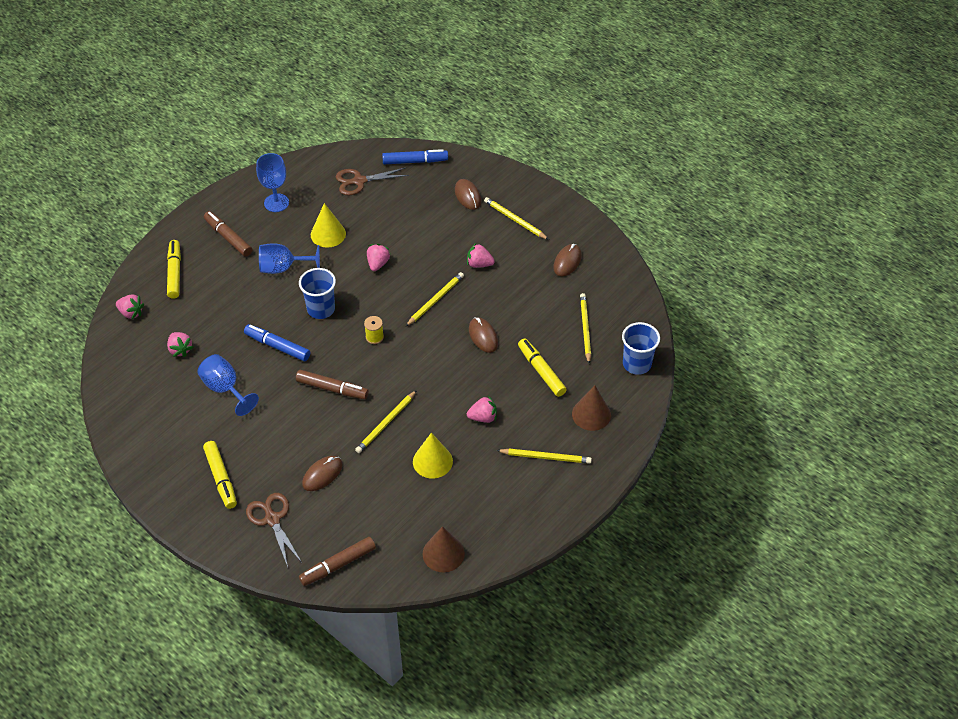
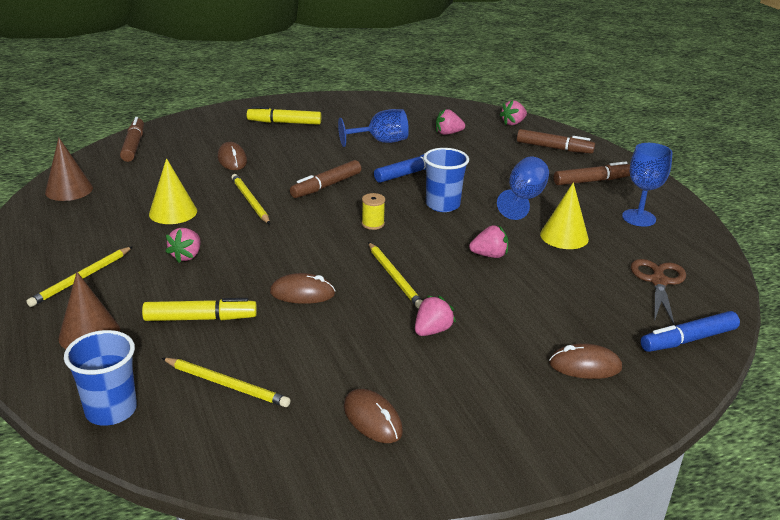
camera: 115 degrees right, 20 degrees down
(175, 273) = (554, 148): yellow marker -> brown marker
(272, 518) = (217, 132): brown scissors -> none
(378, 264) = (489, 255): pink strawberry -> pink strawberry turned 45 degrees counterclockwise
(415, 161) = (688, 339): blue marker -> blue marker turned 45 degrees clockwise
(515, 220) = (503, 396): yellow pencil -> none

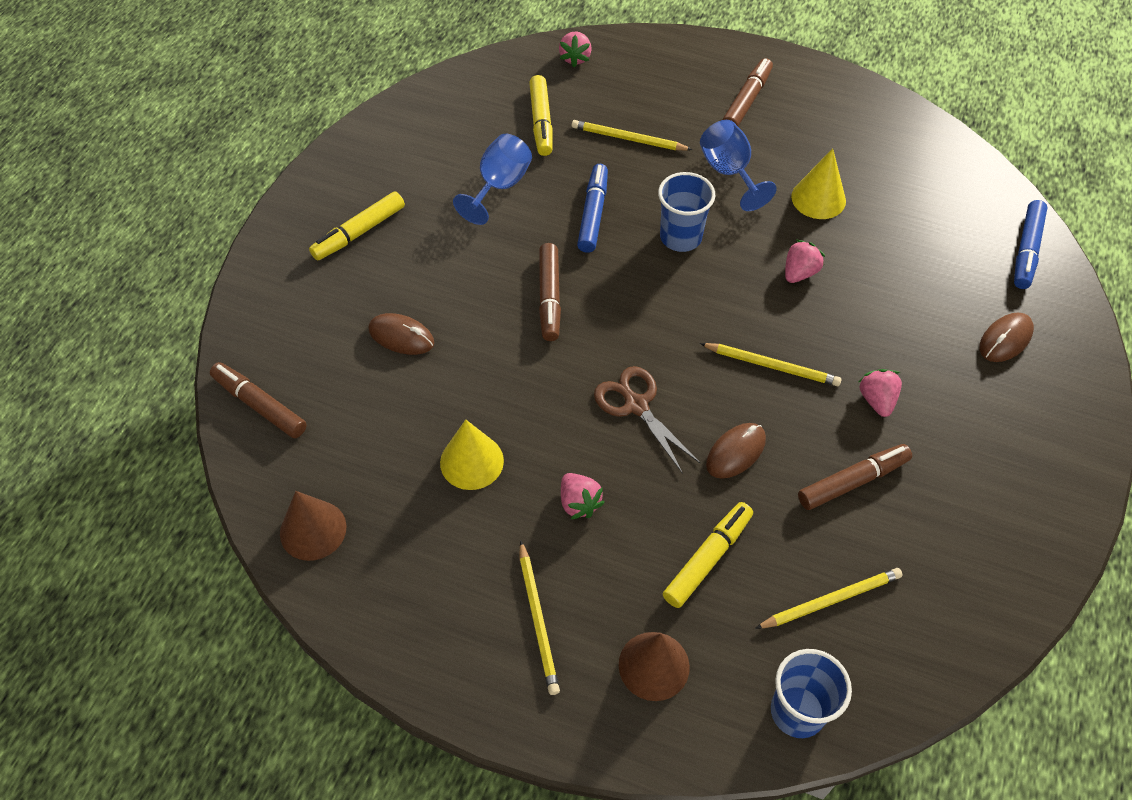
camera: 45 degrees left, 25 degrees up
(250, 201) = (516, 380): yellow pencil -> yellow pencil (628, 139)
(372, 419) = (960, 526): brown mouse -> none
(373, 224) = (663, 314): yellow spool -> none
(448, 133) = (541, 122): pink strawberry -> yellow marker
(554, 148) = (659, 73): brown marker -> brown marker (853, 481)
(639, 218) = (837, 126): blue goblet -> none
(658, 281) = (939, 198): brown scissors -> brown scissors (635, 404)

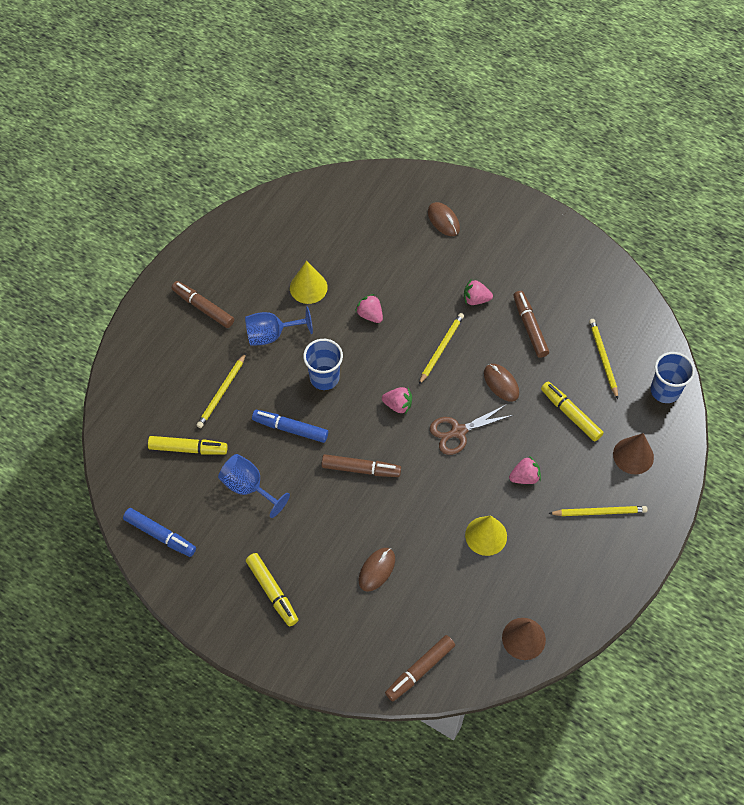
camera: 80 degrees left, 5 degrees up
(575, 58) = (123, 413): pink strawberry -> pink strawberry (398, 405)
(1026, 250) = (378, 187): blue marker -> blue marker (160, 535)

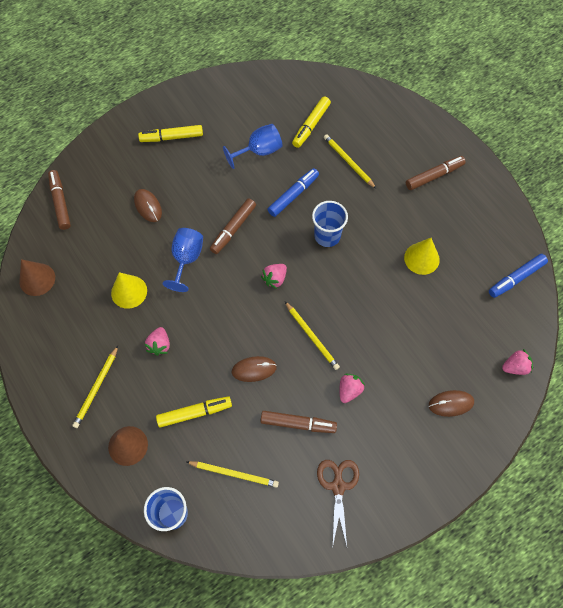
camera: 115 degrees right, 5 degrees up
(160, 535) = (252, 88): blue marker -> blue marker (516, 278)
(271, 335) = (386, 214): blue goblet -> blue goblet (186, 259)
(370, 315) = (372, 295): pink strawberry -> pink strawberry (515, 367)
(457, 432) = (227, 313): brown scissors -> brown scissors (338, 485)

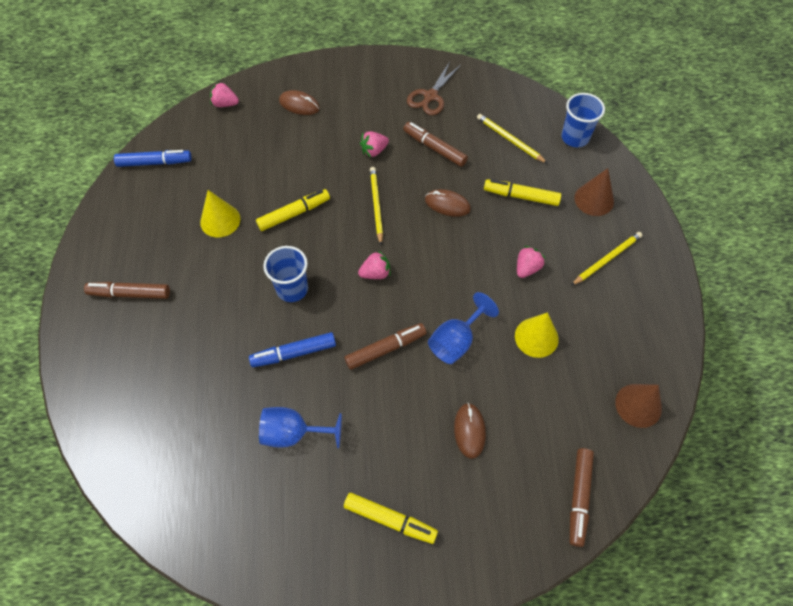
camera: 150 degrees left, 5 degrees down
(311, 125) = (206, 435): yellow marker -> yellow marker (294, 214)
(348, 162) = (203, 360): yellow pencil -> none

